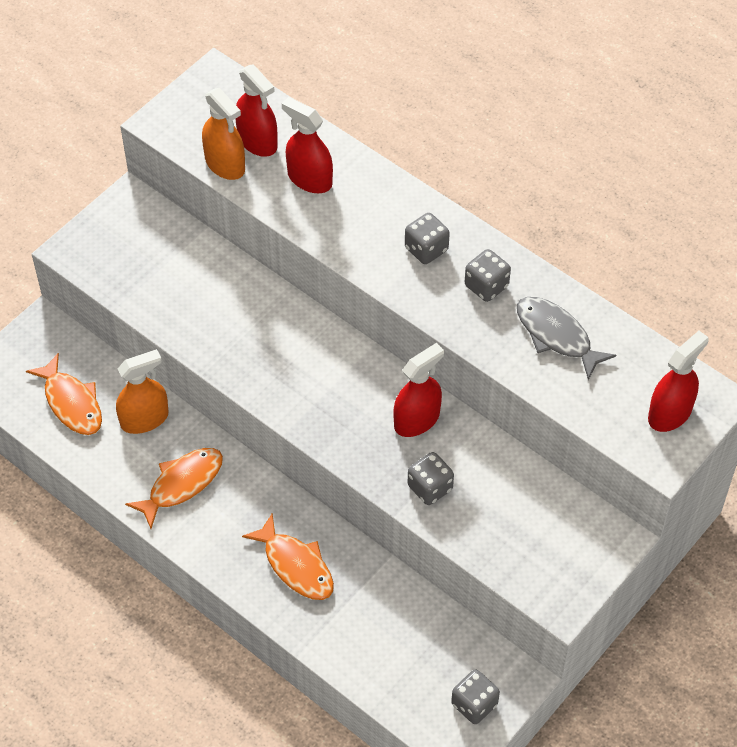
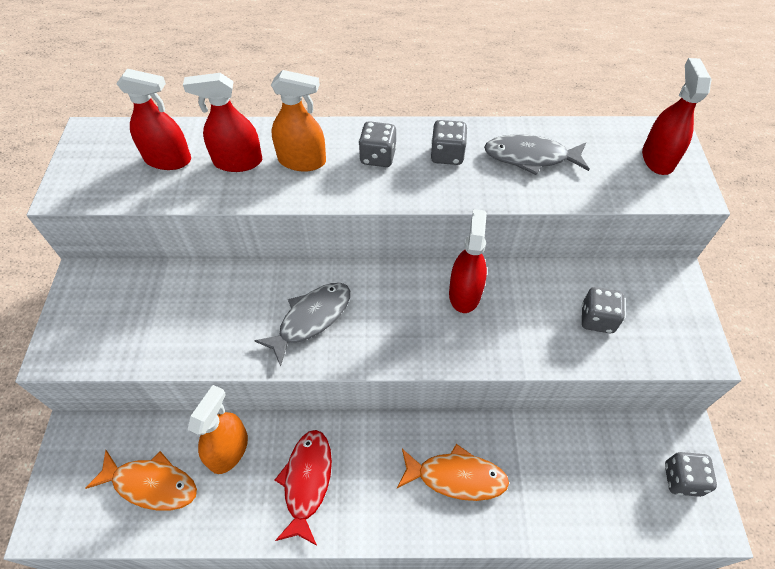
camera: 40 degrees left, 0 degrees up
(181, 484) = (307, 482): orange fish -> red fish
(225, 164) = (154, 191): orange spray bottle -> orange spray bottle (302, 161)
(274, 354) = (311, 319): none -> grey fish
(430, 487) = (526, 336): grey dice -> grey dice (597, 319)

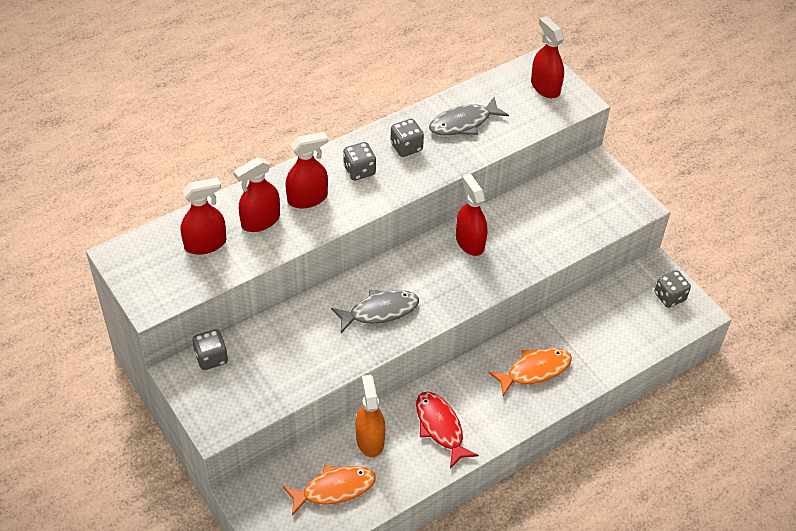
camera: 35 degrees left, 5 degrees down
(302, 161) = (307, 198): orange spray bottle -> red spray bottle
(311, 319) = (379, 311): grey fish -> grey fish turned 60 degrees clockwise
(597, 319) = (565, 216): grey dice -> grey dice (211, 358)

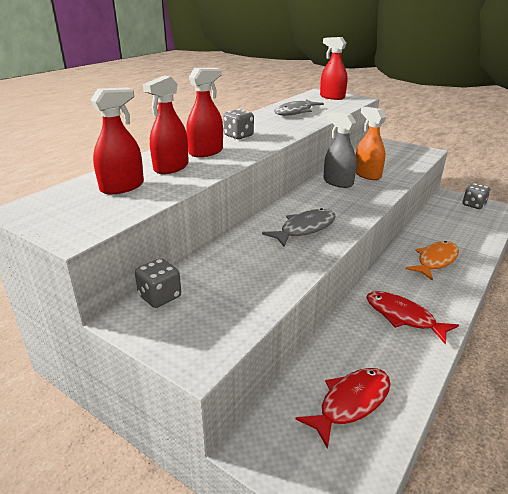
camera: 20 degrees left, 20 degrees down
(334, 489) = (350, 403): orange fish -> red fish
(370, 439) = (350, 345): orange spray bottle -> orange spray bottle (367, 175)
(406, 147) = (265, 124): grey dice -> none
(470, 242) = (338, 182): red spray bottle -> grey spray bottle

